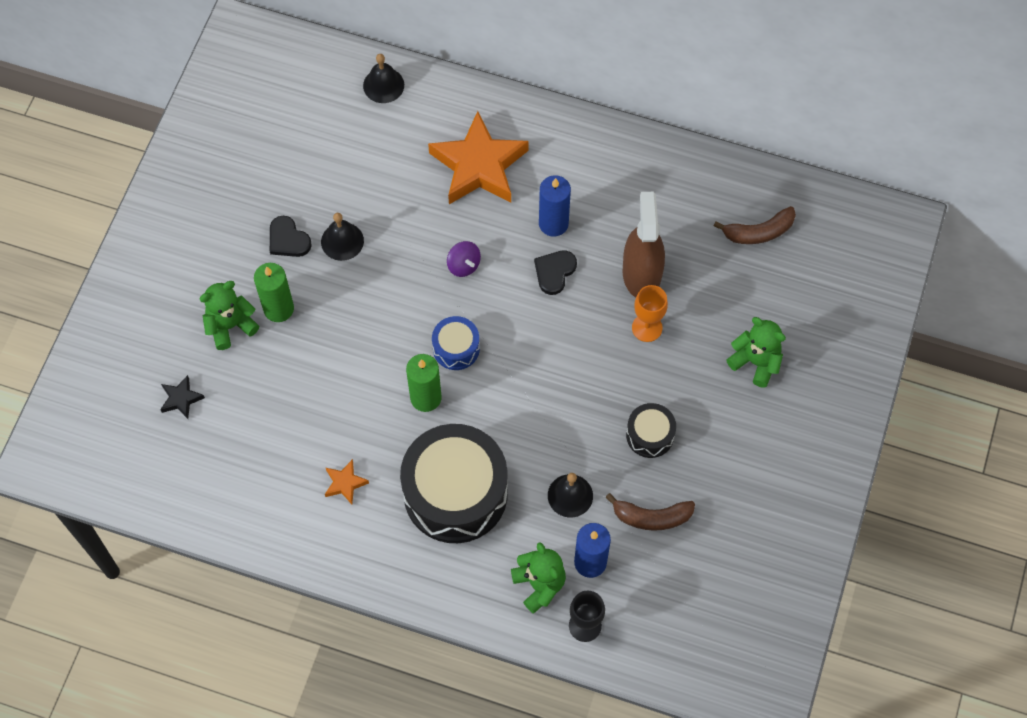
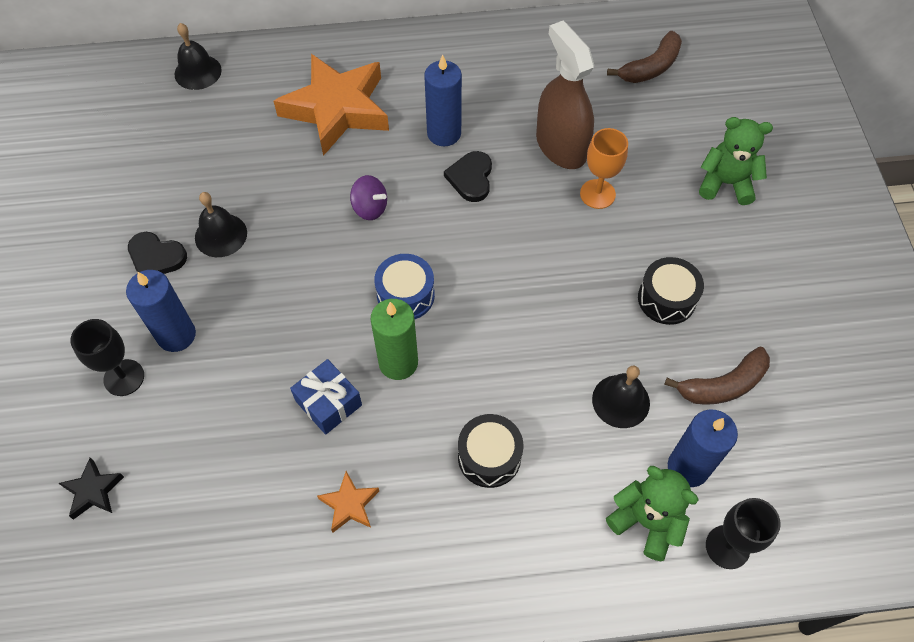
camera: 25 degrees left, 5 degrees down
(230, 326) = (124, 377): green teddy bear -> black goblet
(278, 309) = (176, 335): green candle -> blue candle
(363, 406) = (328, 403): none -> blue gift
(455, 493) = (489, 457): black drum -> black drum, size x0.47

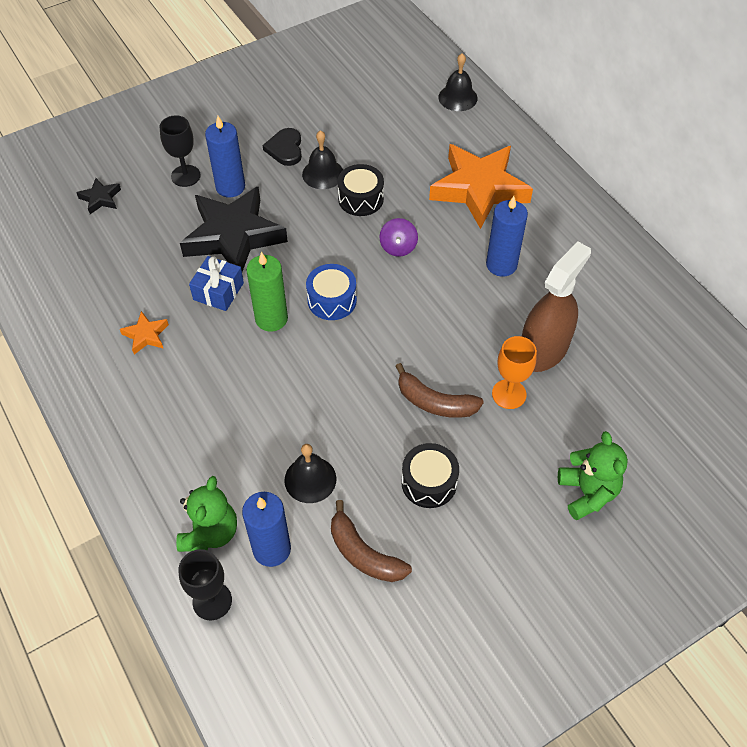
camera: 65 degrees right, 5 degrees down
(256, 359) = (233, 236): none -> black star
(471, 178) = (468, 299): black heart -> none
(489, 457) = (219, 405): black drum -> black drum (360, 199)
(651, 67) = (686, 388): brown banana -> brown banana (435, 402)

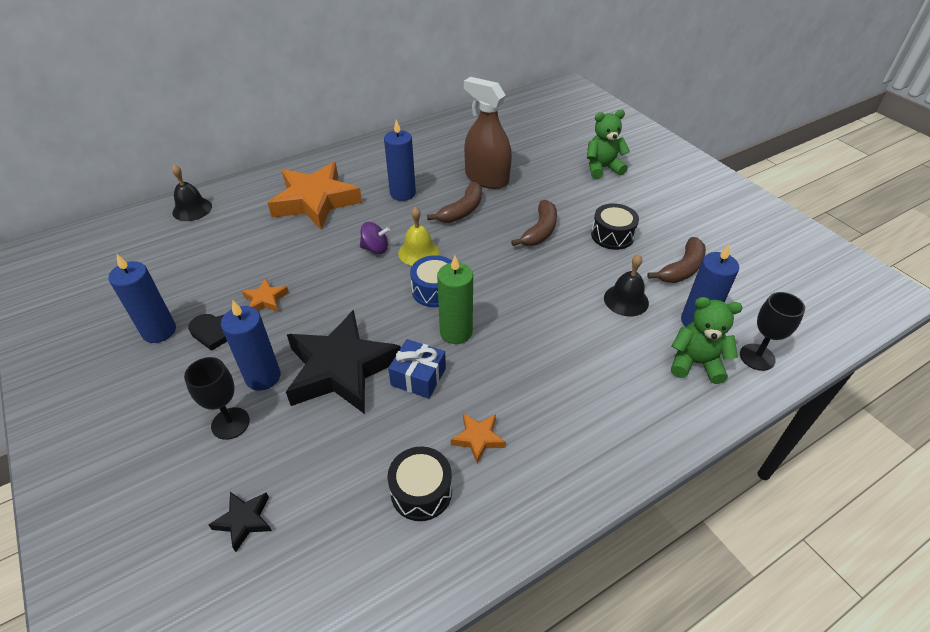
camera: 90 degrees left, 10 degrees down
(287, 114) = (159, 331): none -> blue candle
(323, 174) = (265, 300): black bell -> orange star
(360, 199) = (309, 272): black drum -> black drum (421, 491)
(393, 284) = (418, 252): none -> yellow bell
(471, 323) = (462, 210): none -> brown banana
(509, 394) = (528, 195): orange goblet -> none

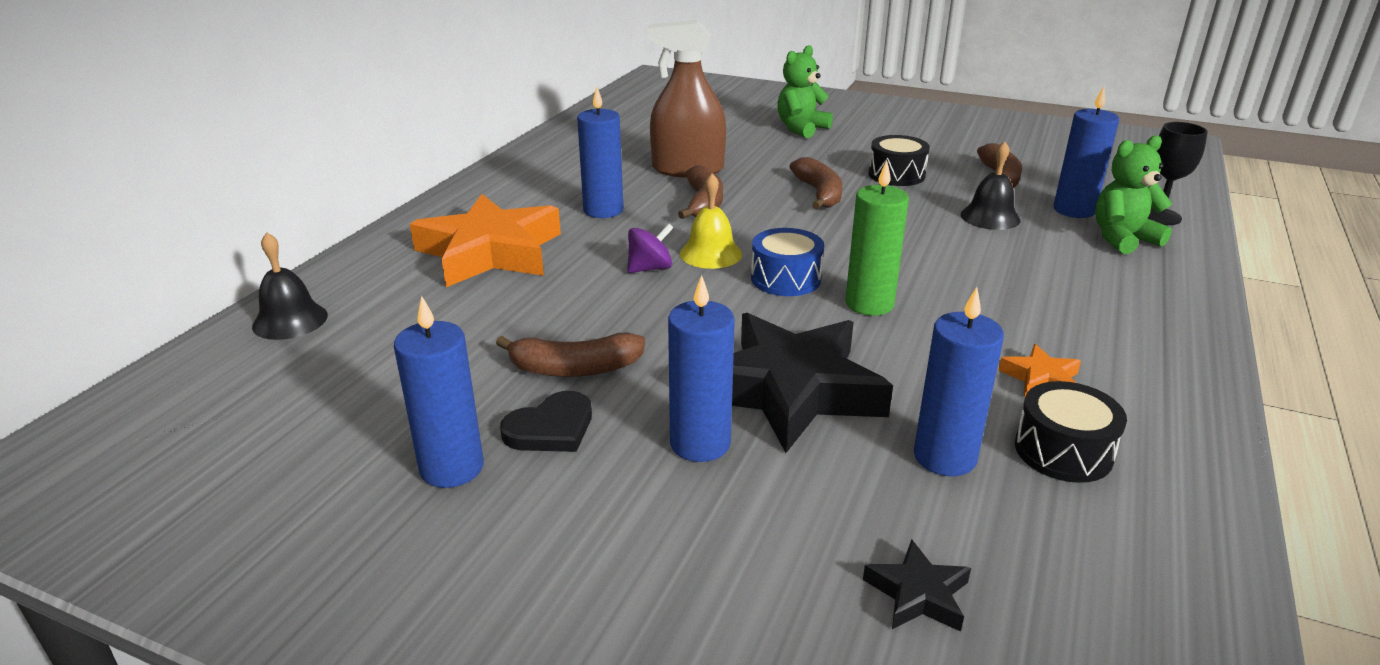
camera: 35 degrees left, 15 degrees down
(230, 423) = (732, 510): black goblet -> none
(265, 300) = (575, 368): orange star -> brown banana
(357, 455) = (944, 457): none -> blue candle
(418, 377) = (893, 358): blue gift -> none

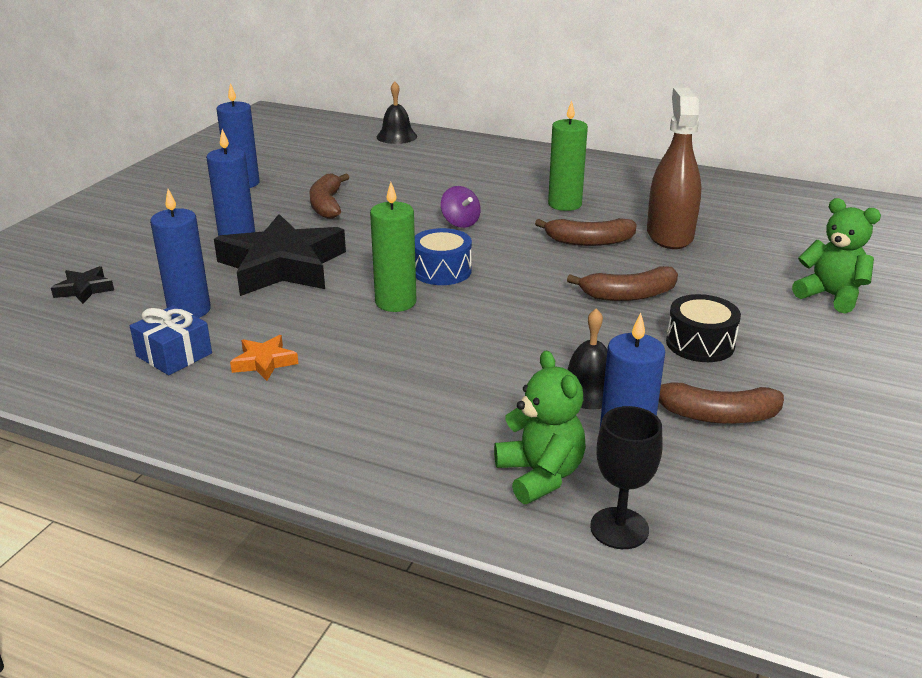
camera: 90 degrees right, 0 degrees up
(490, 252) = (485, 174): orange star -> none
(551, 428) = (268, 202): black heart -> none
(603, 210) = (564, 204): blue candle -> green candle
(710, 254) = (486, 243): yellow bell -> none
(1063, 451) = (174, 355): black drum -> blue gift

